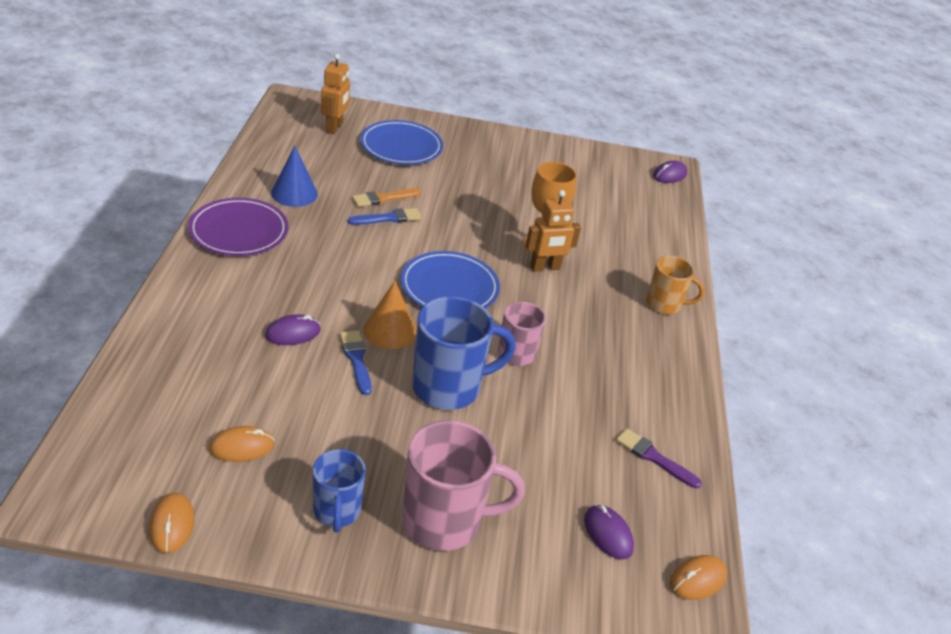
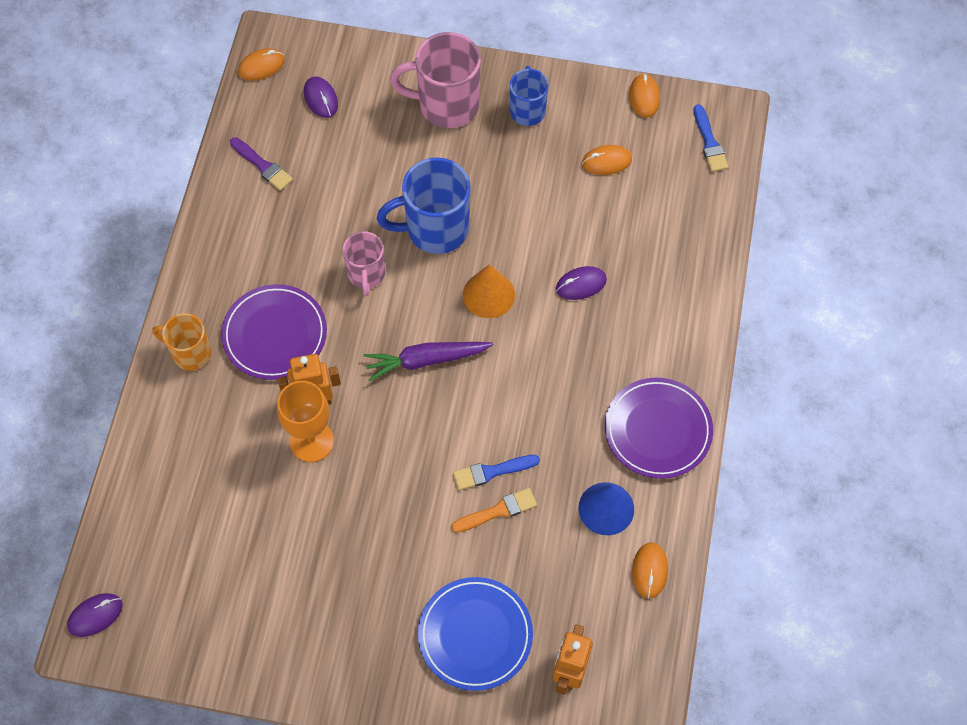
camera: 170 degrees left, 25 degrees up
(265, 162) = (649, 571): none -> orange mouse
(356, 359) = (519, 256): blue brush -> blue brush (709, 142)
(449, 287) = (426, 360): blue plate -> purple carrot
(593, 313) = (275, 334): none -> purple plate

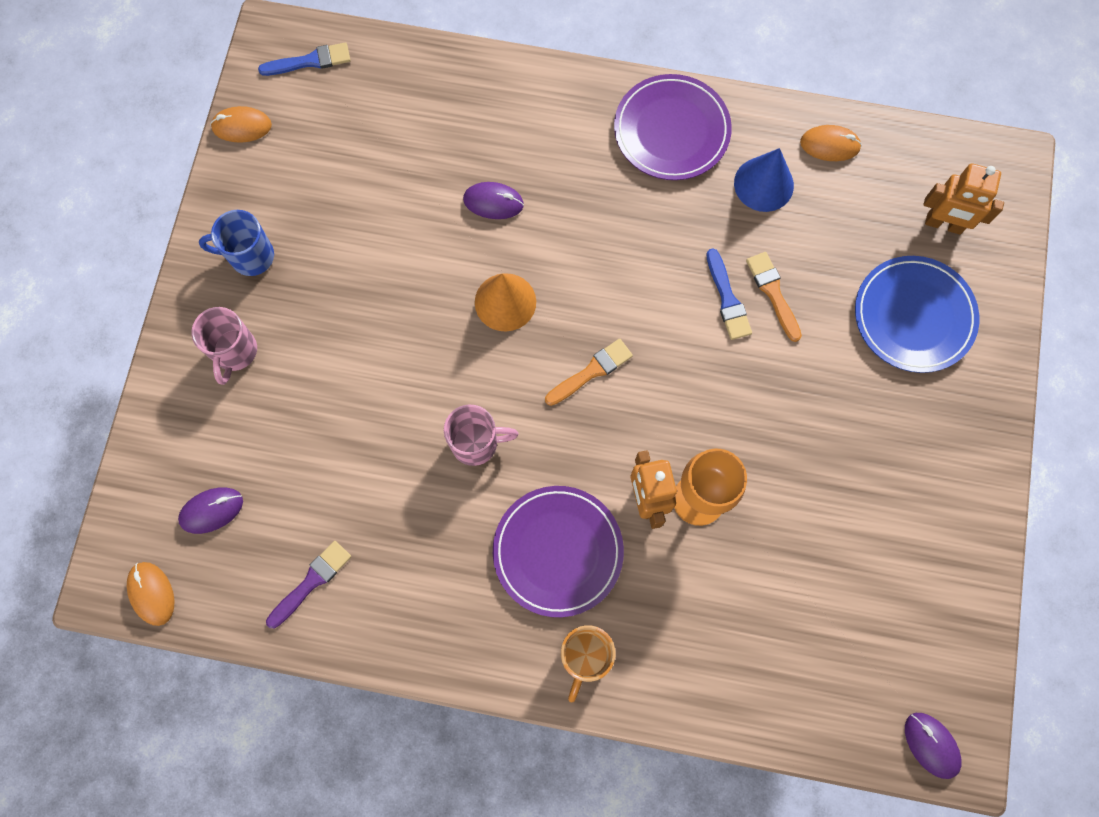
camera: 90 degrees left, 10 degrees up
(426, 360) = (591, 371): purple carrot -> orange brush
(435, 229) = (415, 363): blue mug -> none
(446, 105) = (235, 352): pink mug -> pink mug, size x0.60
(581, 284) = (493, 202): purple mouse -> purple mouse turned 60 degrees counterclockwise
(606, 162) = (330, 170): orange mouse -> none

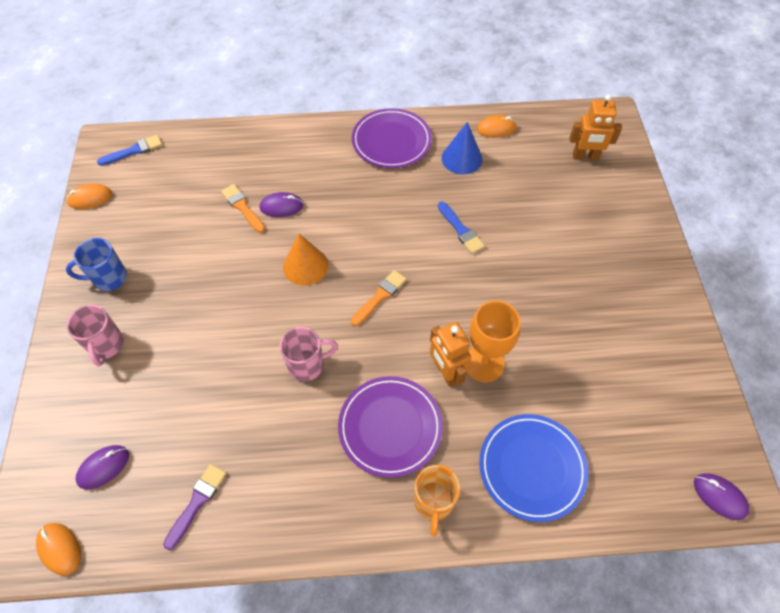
camera: 15 degrees left, 15 degrees down
(773, 293) = (490, 219): orange brush -> orange brush (242, 207)
(913, 316) = (588, 212): blue plate -> blue plate (532, 468)

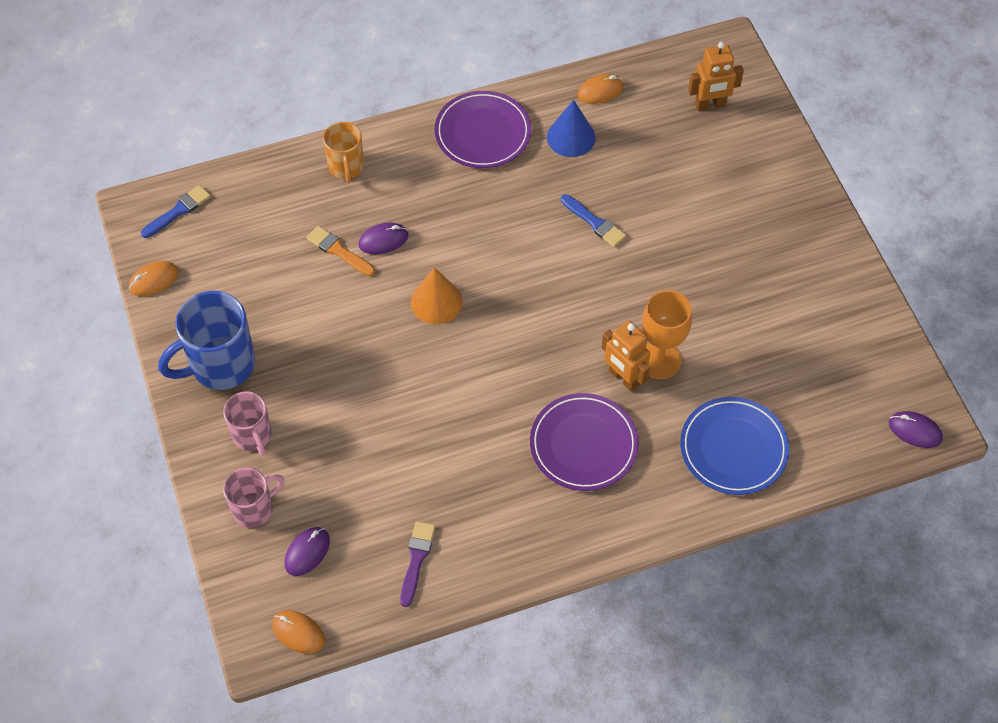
camera: 15 degrees left, 0 degrees up
(109, 278) = (220, 365): blue mug -> blue mug, size x1.66
(307, 365) = (477, 405): pink mug -> pink mug (254, 509)
(380, 296) = (529, 316): orange brush -> none
(434, 502) = (648, 502): orange mug -> orange mug (346, 167)

